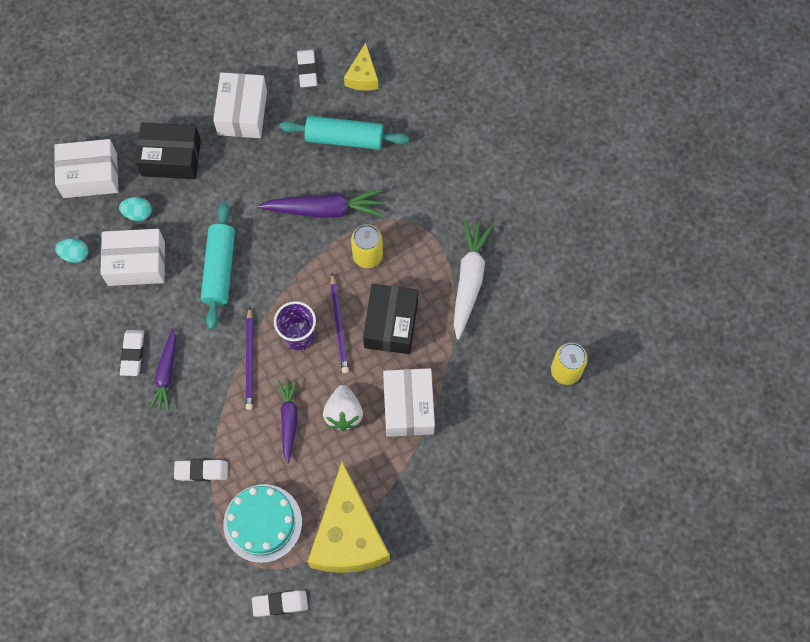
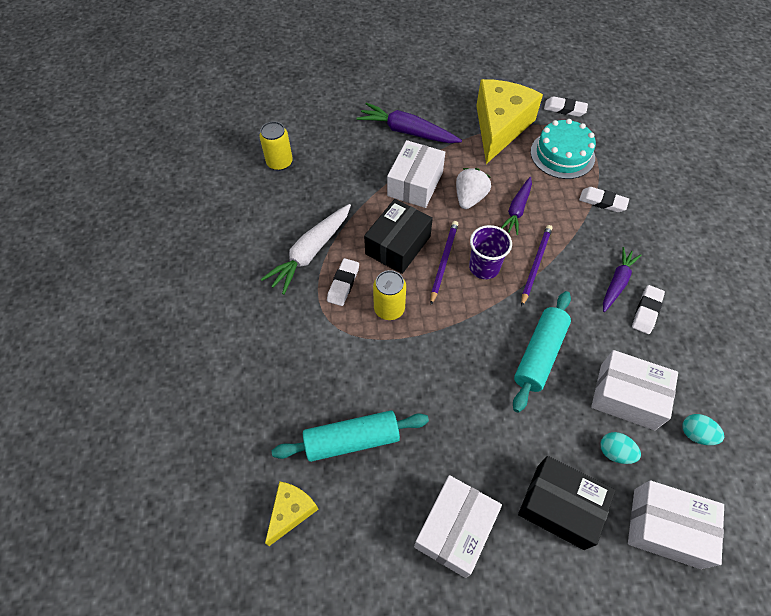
camera: 155 degrees left, 10 degrees down
(307, 70) = (352, 554): white eraser -> white eraser (343, 284)
(325, 209) = (409, 370): purple carrot -> purple carrot (407, 132)
(344, 138) = (352, 440): turquoise rolling pin -> turquoise rolling pin turned 45 degrees counterclockwise

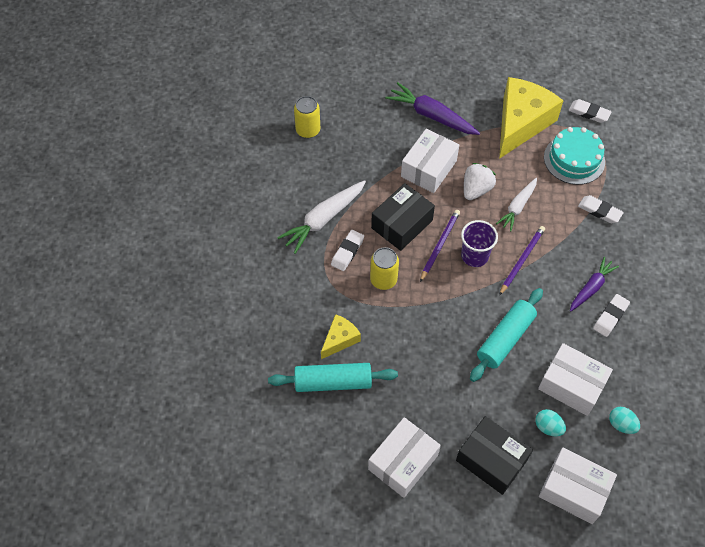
camera: 10 degrees right, 0 degrees up
(291, 511) = (276, 427): yellow cheese -> yellow cheese (340, 339)
(517, 210) = (517, 207): purple carrot -> white carrot

